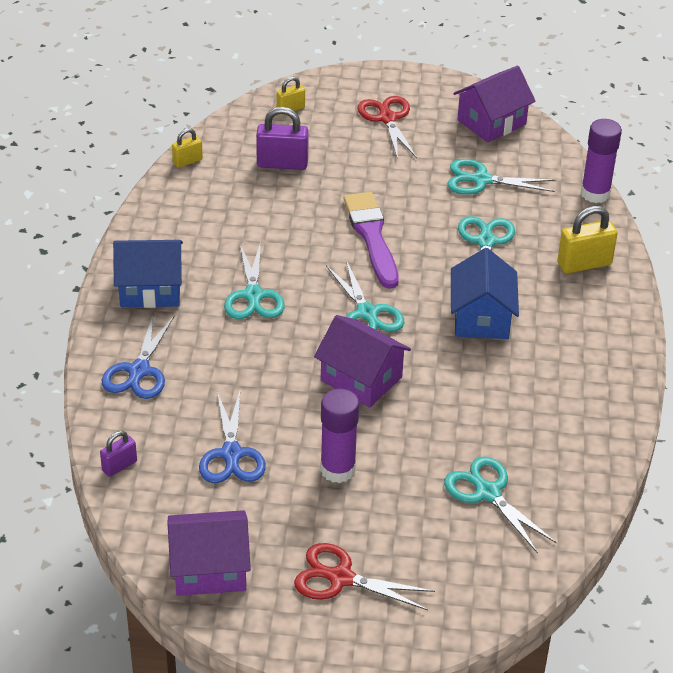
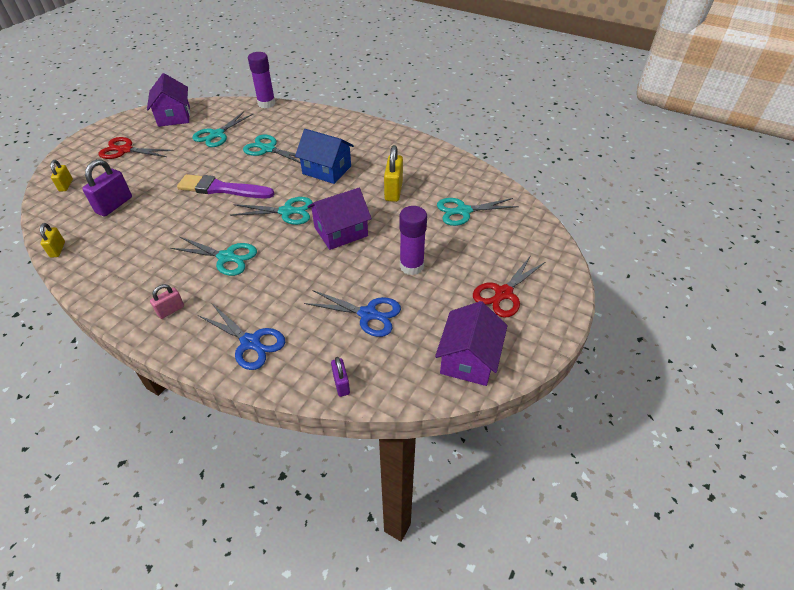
camera: 65 degrees left, 5 degrees up
(150, 289) = (171, 310): blue house -> pink padlock
(584, 264) = (315, 124): yellow padlock -> yellow padlock (393, 191)

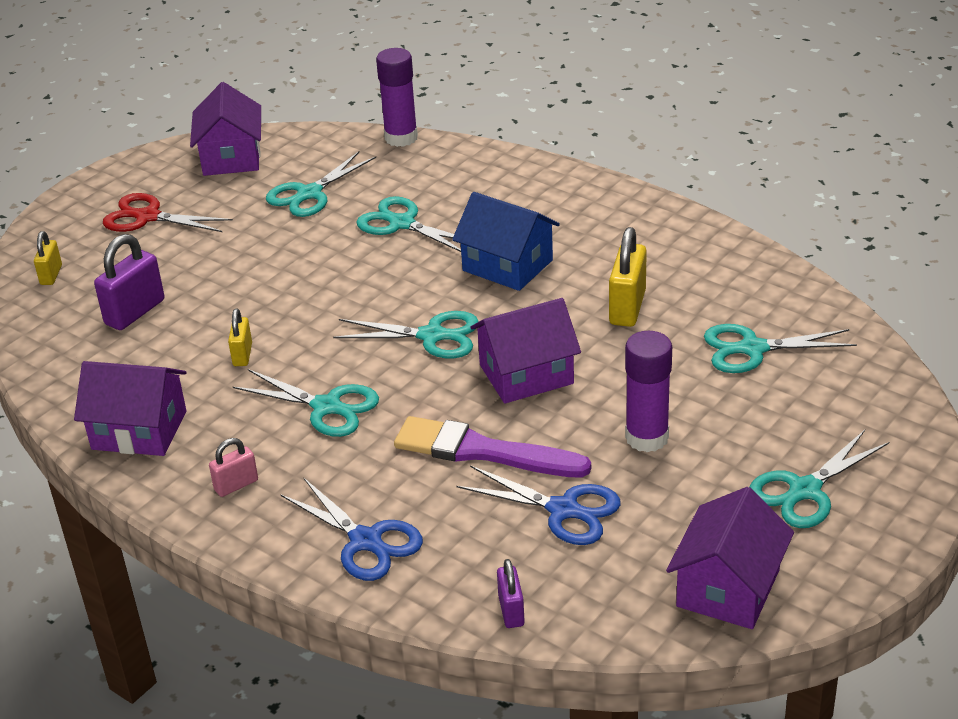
camera: 10 degrees right, 10 degrees down
(57, 249) = (47, 381): yellow padlock -> yellow padlock (242, 355)
(112, 278) = (139, 430): none -> purple house
(222, 189) = (319, 292): purple brush -> purple brush (483, 451)
(503, 293) = (805, 490): red scissors -> turquoise scissors

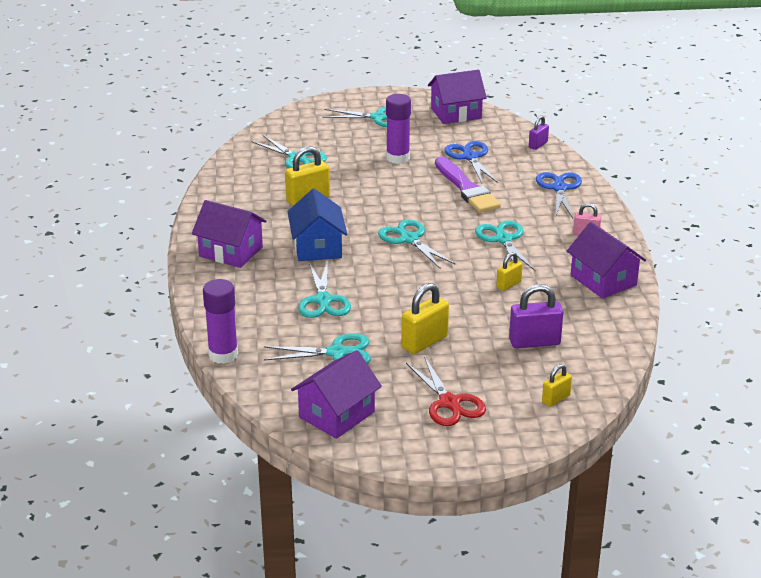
camera: 135 degrees left, 5 degrees down
(244, 248) = (424, 342): none -> yellow padlock
(526, 374) = (399, 202): purple house -> purple house (231, 252)

